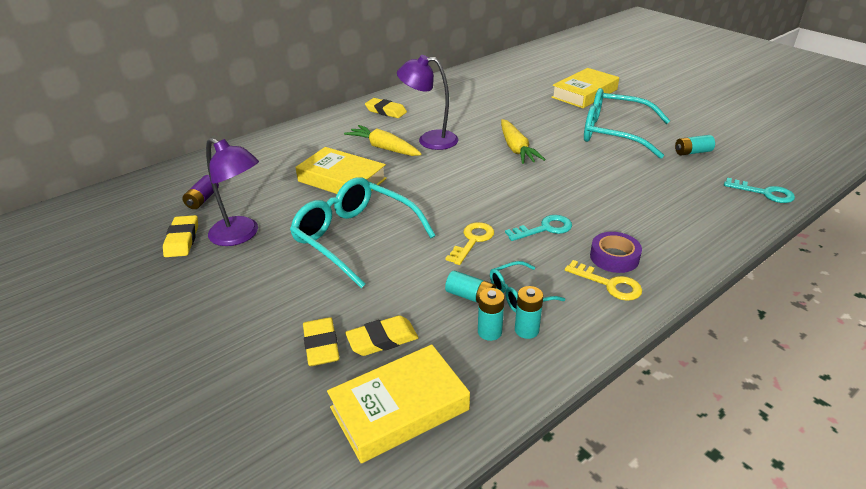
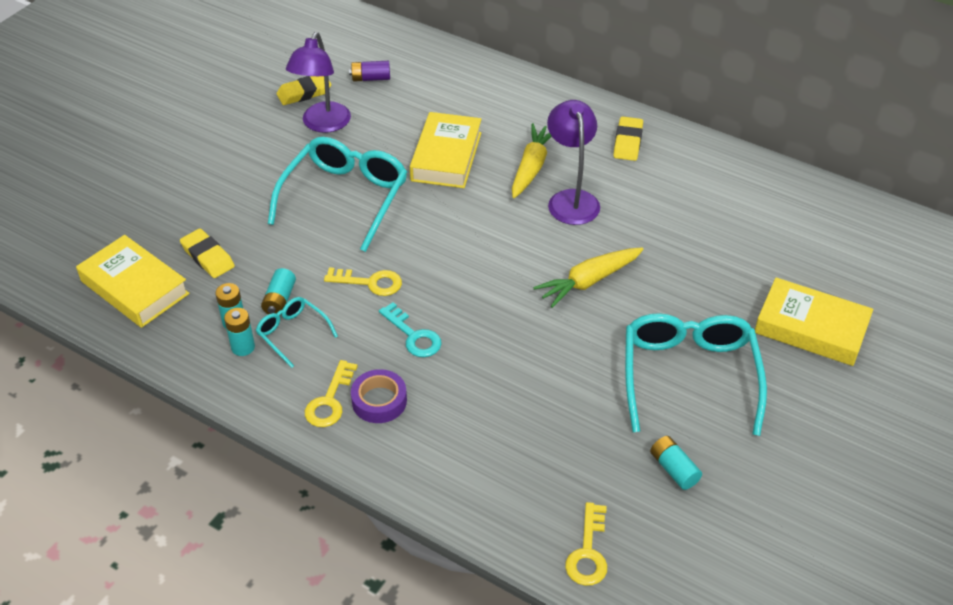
camera: 70 degrees right, 10 degrees up
(321, 345) = (192, 223): yellow eraser -> none
(764, 193) = (588, 552): turquoise key -> yellow key

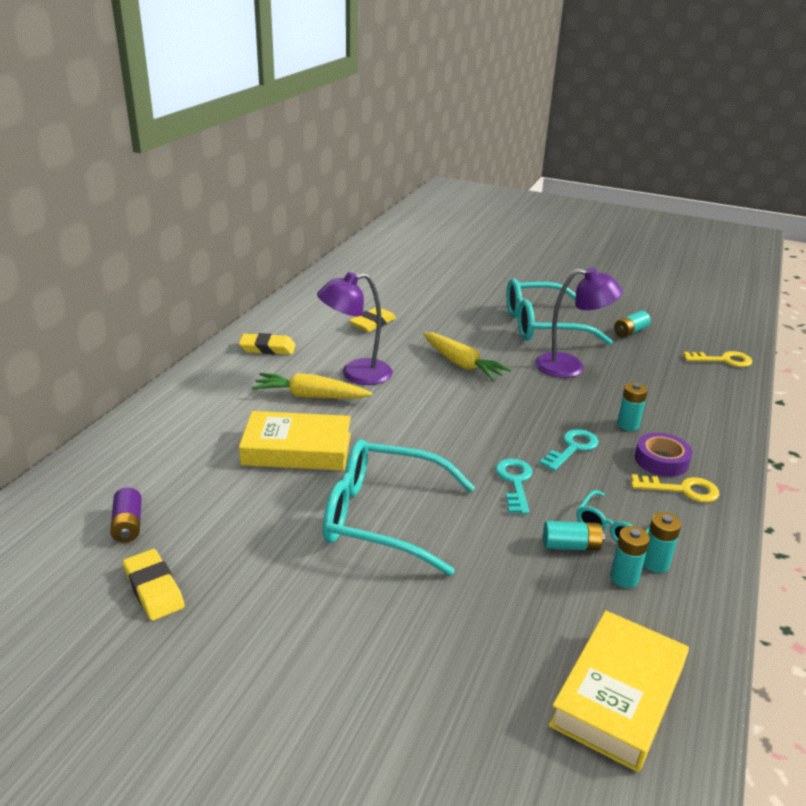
camera: 100 degrees left, 15 degrees down
(208, 257) = (528, 627): yellow eraser -> yellow eraser (372, 323)
(323, 124) = (233, 557): purple lamp -> purple lamp (570, 367)
(370, 282) = (515, 482): yellow key -> turquoise key
(447, 393) = (628, 425): none -> turquoise battery
(811, 328) = (473, 286): yellow book -> none

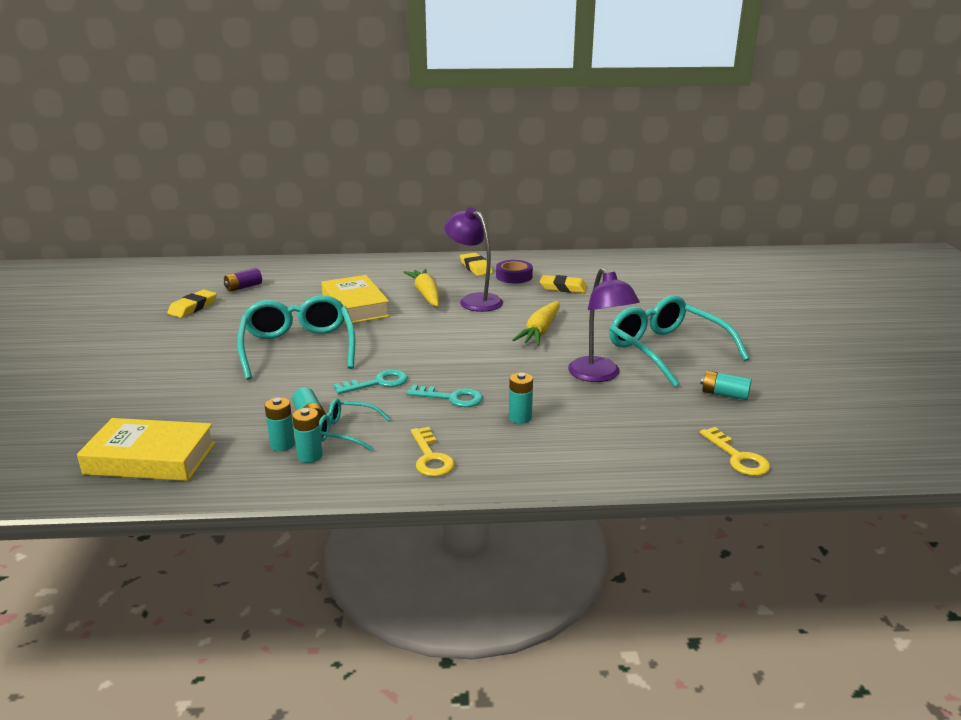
camera: 65 degrees right, 5 degrees down
(661, 460) = (472, 442): purple tape -> purple tape (514, 276)

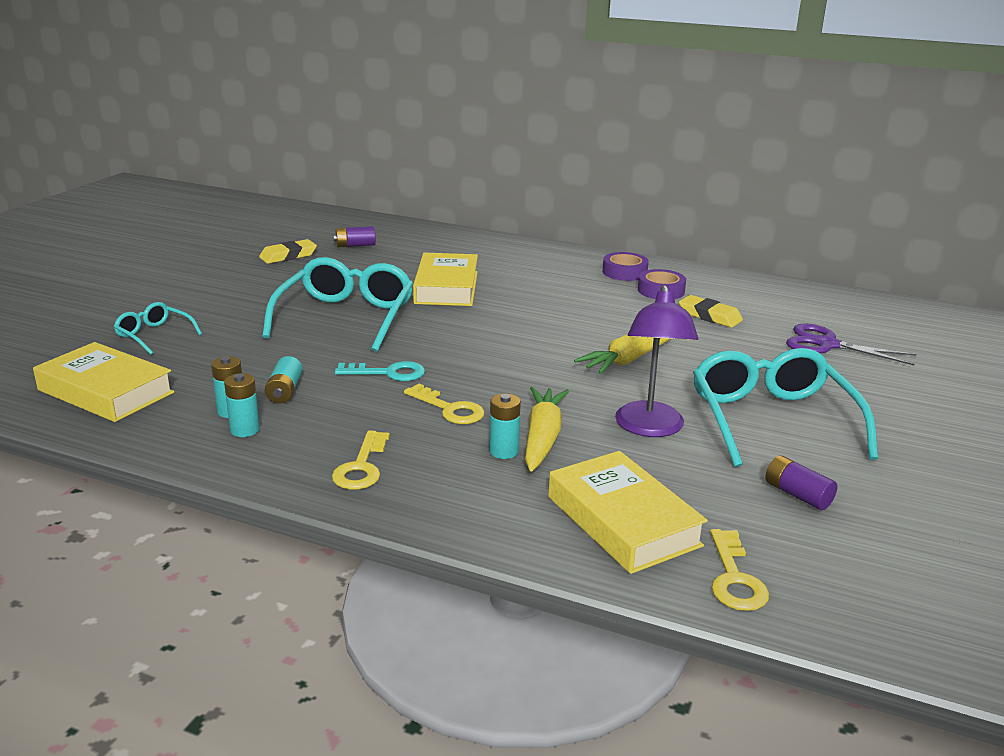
camera: 25 degrees right, 0 degrees up
(346, 432) = (304, 415): turquoise glasses -> turquoise glasses (154, 335)
(426, 294) = (536, 290): yellow carrot -> yellow carrot (542, 438)
(452, 398) = (449, 409): turquoise key -> yellow key
(474, 300) = (585, 308): purple lamp -> none
(476, 268) = (624, 272): yellow eraser -> purple tape
(641, 442) = (623, 521): none -> yellow book
(652, 291) = (826, 344): none -> purple scissors
(724, 394) = (797, 494): turquoise battery -> purple battery

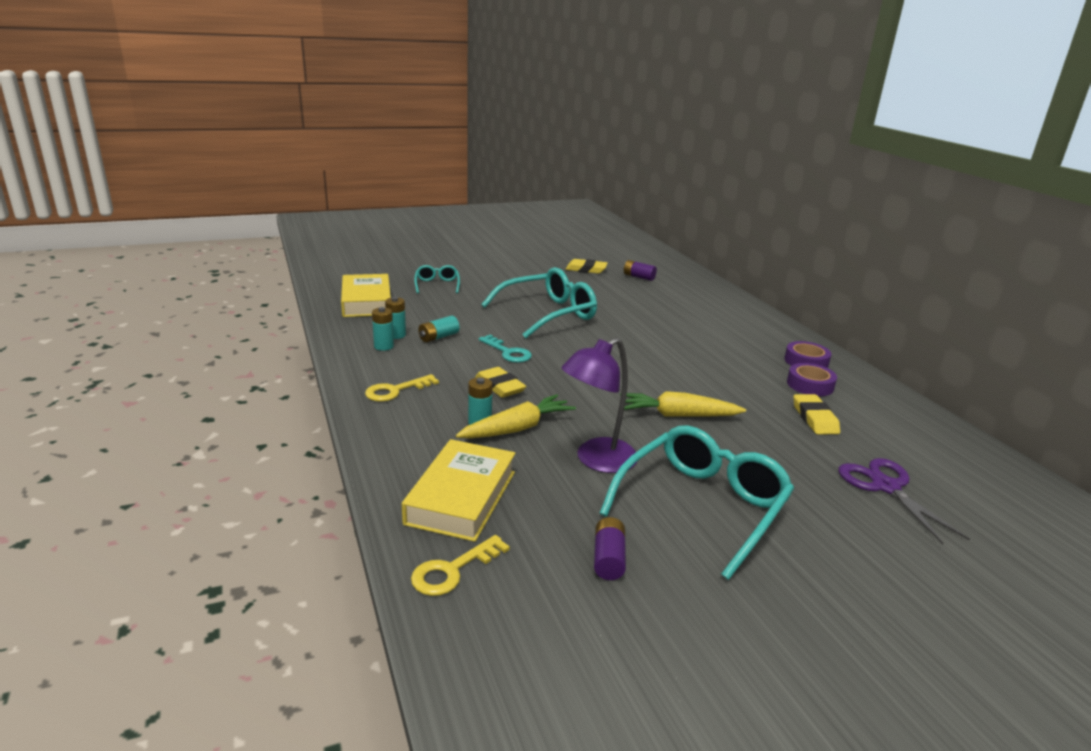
camera: 45 degrees right, 0 degrees up
(446, 287) = (645, 321): yellow book -> none
(449, 409) = (500, 386): yellow key -> yellow eraser

